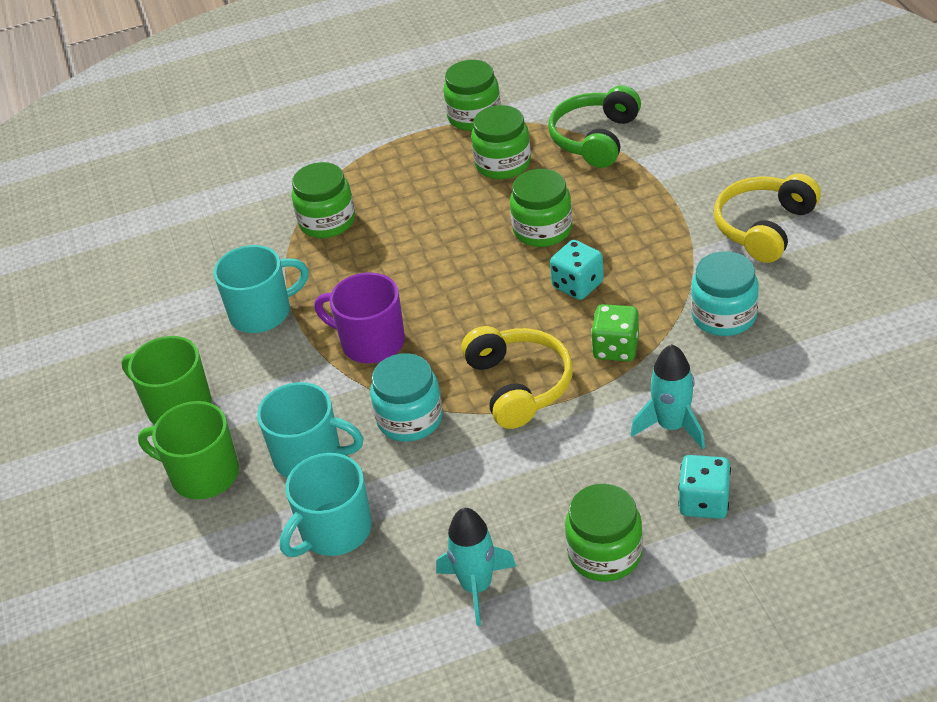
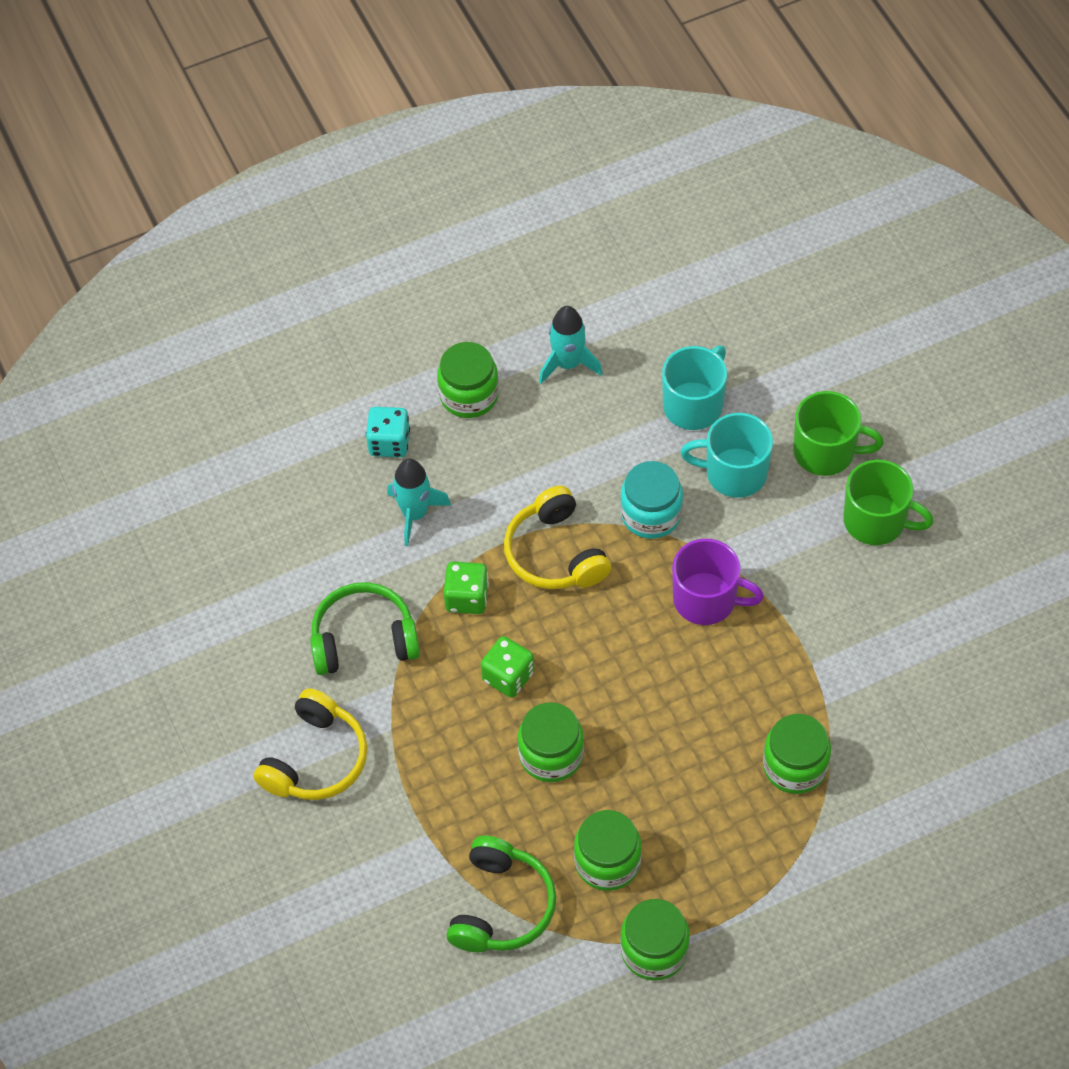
camera: 170 degrees right, 15 degrees up
(262, 313) = (829, 635): turquoise mug -> none
(577, 285) = (508, 676): turquoise dice -> green dice
(724, 316) = (363, 639): turquoise jar -> green headphones

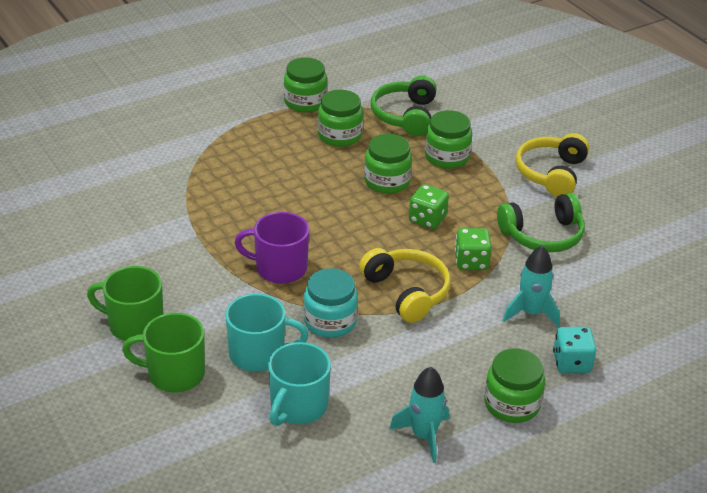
camera: 170 degrees right, 20 degrees down
(795, 766) = (212, 182): green jar -> green jar (447, 157)

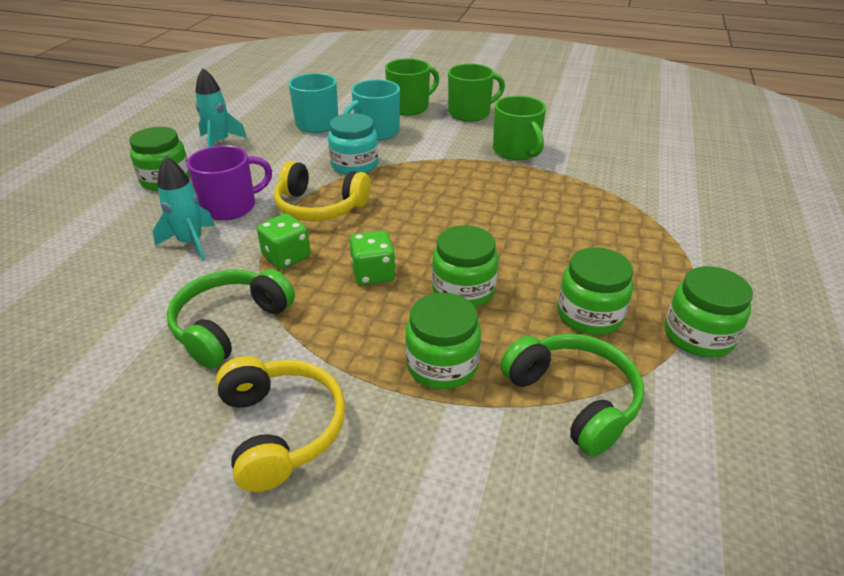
camera: 140 degrees right, 0 degrees up
(180, 255) = (516, 151): none -> green mug
(279, 268) = (438, 175): purple mug -> purple mug (231, 206)
(571, 363) = (127, 224): turquoise dice -> none

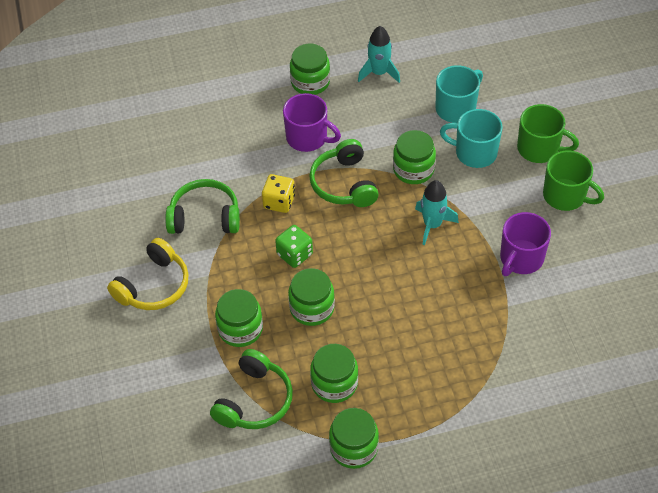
camera: 60 degrees right, 15 degrees up
(191, 243) = (257, 147): turquoise rocket -> turquoise rocket (432, 225)
(286, 257) = (279, 202): green dice -> yellow dice
(319, 207) = (344, 184): yellow headphones -> green headphones
(354, 165) = (413, 169): turquoise jar -> green jar
(516, 151) = (521, 258): green mug -> purple mug

